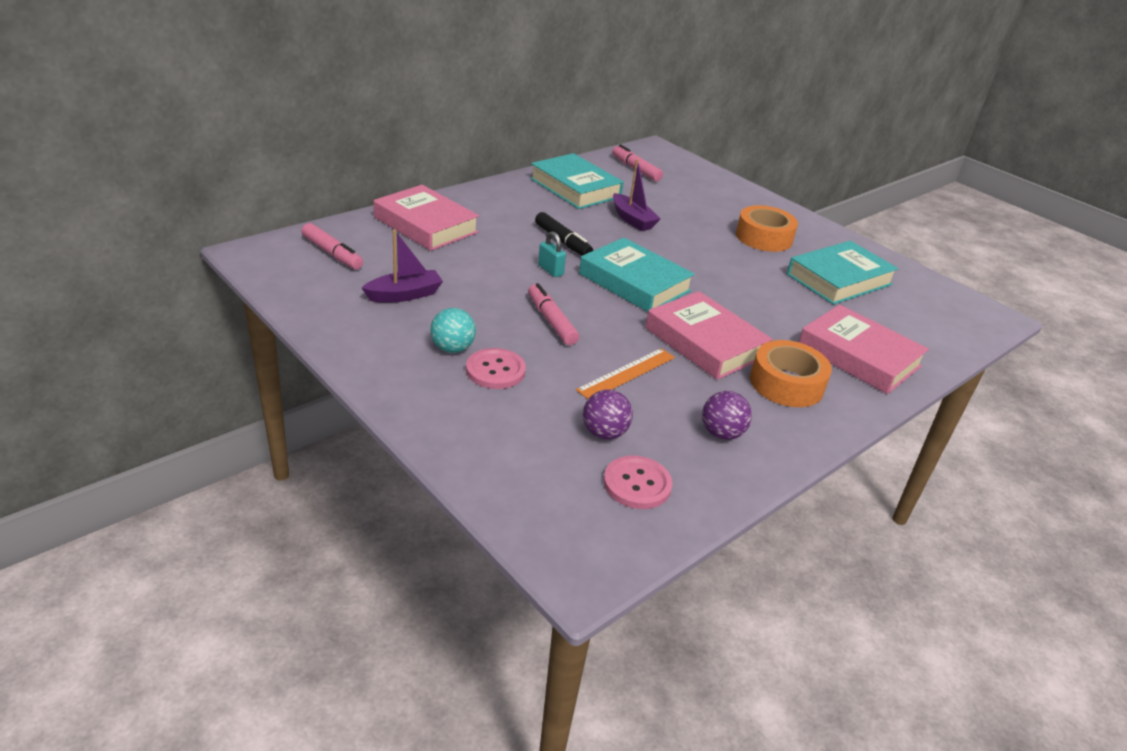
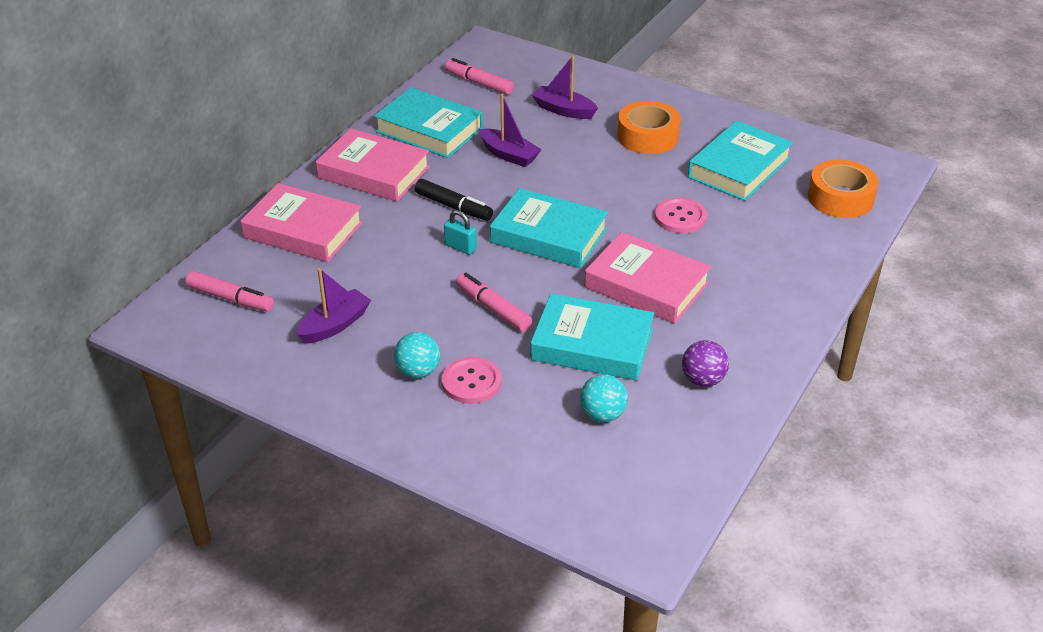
camera: 15 degrees left, 5 degrees up
(604, 433) = (602, 414): purple ball -> turquoise ball
(627, 373) = (592, 344): orange ruler -> turquoise book
(637, 484) = (654, 455): pink button -> pink button (680, 217)
(698, 202) = (563, 110): none -> purple boat
(786, 384) = (737, 307): orange tape -> orange tape (840, 198)
(858, 356) = (789, 254): pink book -> pink book (374, 172)

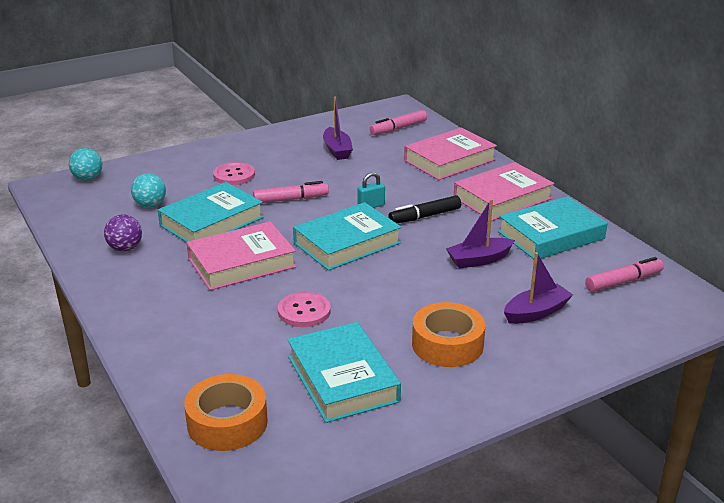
camera: 120 degrees right, 10 degrees down
(418, 371) = (264, 163): turquoise ball -> turquoise ball (88, 178)

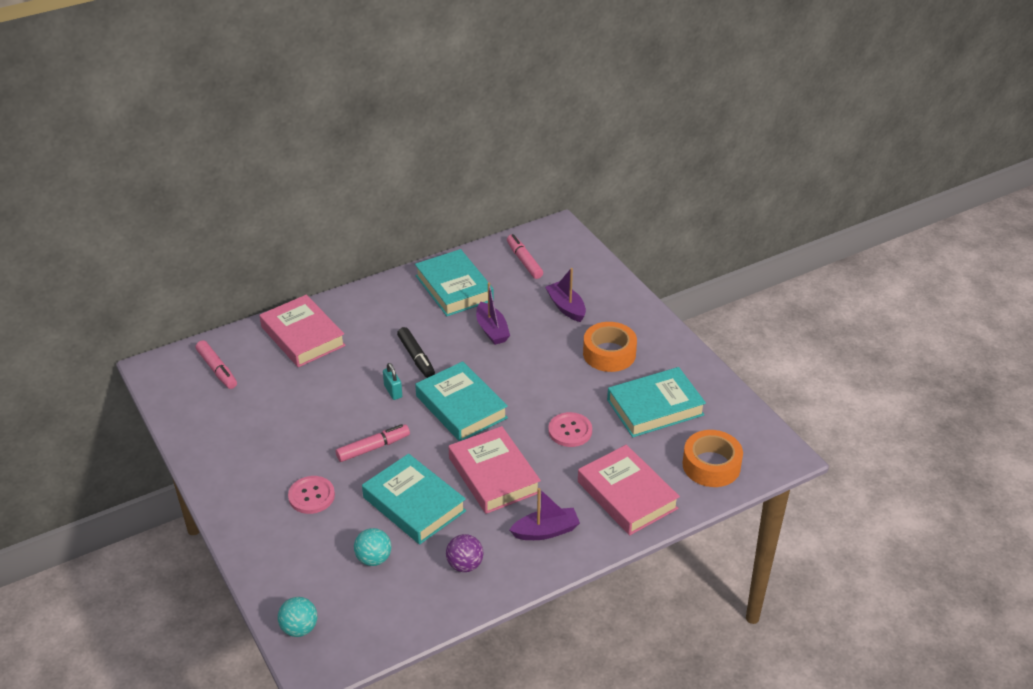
camera: 90 degrees left, 10 degrees up
(291, 199) = (373, 448): pink marker -> pink marker turned 75 degrees clockwise
(337, 150) = (263, 416): purple boat -> purple boat (546, 531)
(502, 198) = (386, 308): pink book -> pink book (627, 495)

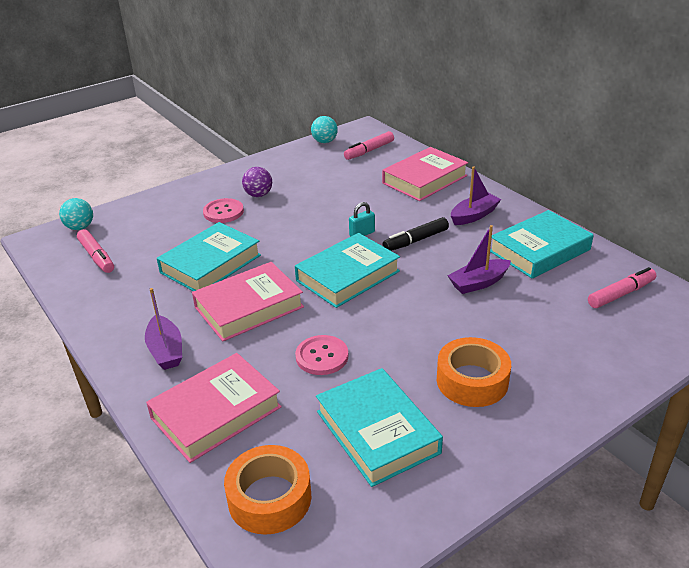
camera: 85 degrees right, 5 degrees down
(373, 448) = (283, 233): pink marker -> pink marker (97, 257)
(374, 559) = (147, 251): turquoise ball -> turquoise ball (324, 141)
(465, 565) = (129, 301): purple ball -> purple ball (258, 195)
(566, 307) = (548, 336): purple boat -> purple boat (474, 215)

